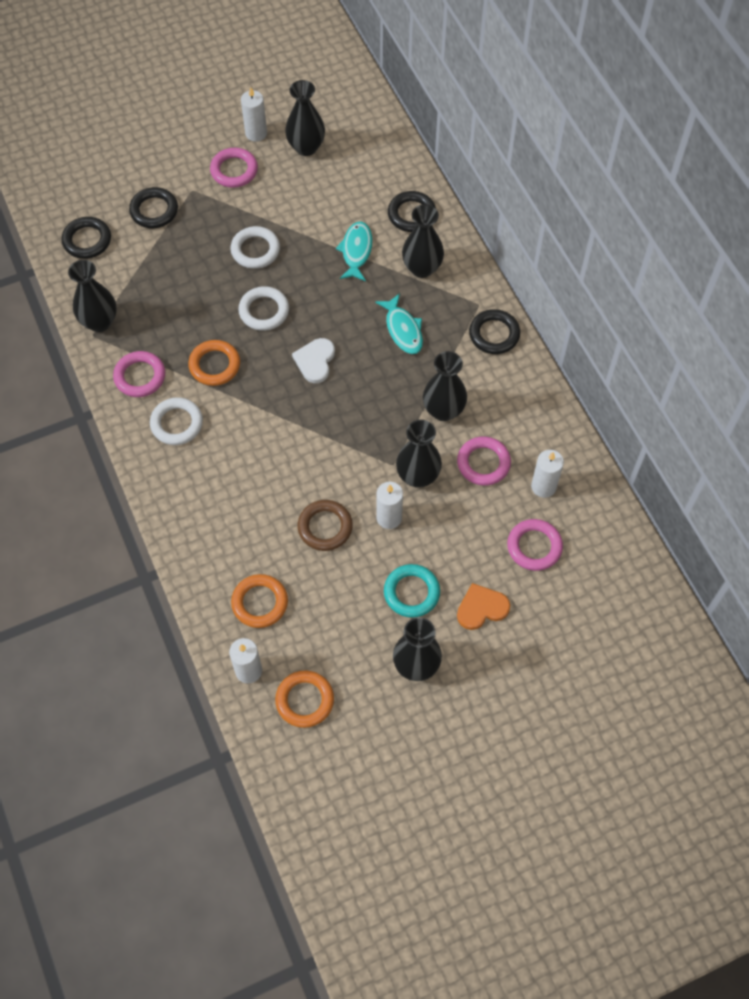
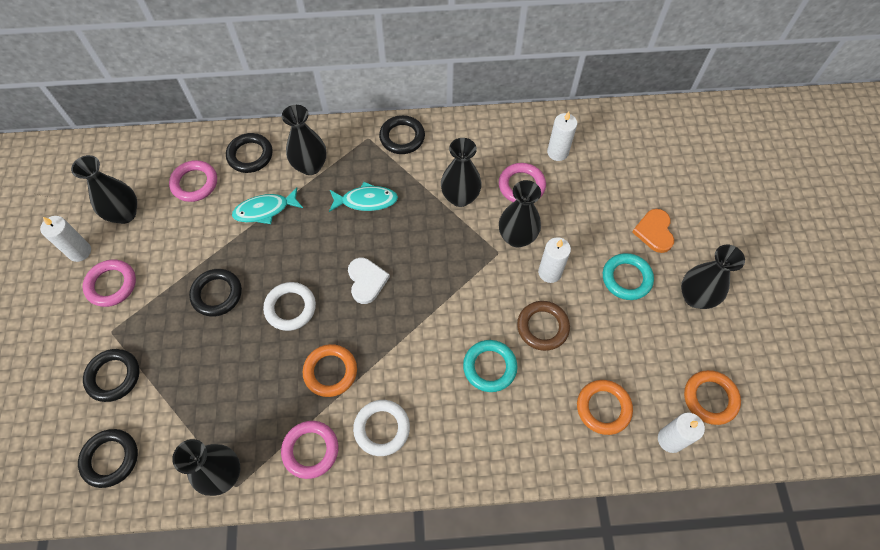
camera: 70 degrees left, 0 degrees up
(255, 250) = (217, 294): white ring -> black ring
(266, 492) = (489, 367): none -> turquoise ring
(315, 361) = (366, 281): white heart -> white heart turned 135 degrees counterclockwise
(356, 251) = (265, 210): turquoise fish -> turquoise fish turned 45 degrees counterclockwise
(534, 547) = (609, 177): pink ring -> pink ring (194, 183)

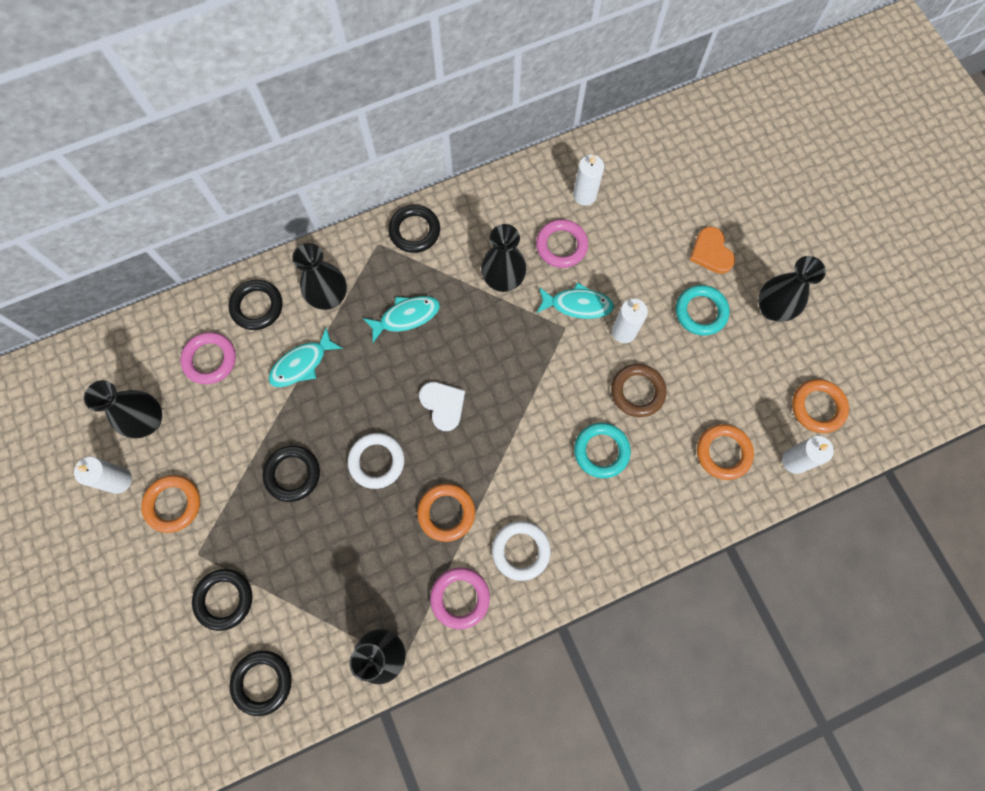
camera: 20 degrees left, 10 degrees up
(111, 285) = (173, 504): pink ring -> orange ring
(517, 237) = (577, 305): black vase -> turquoise fish

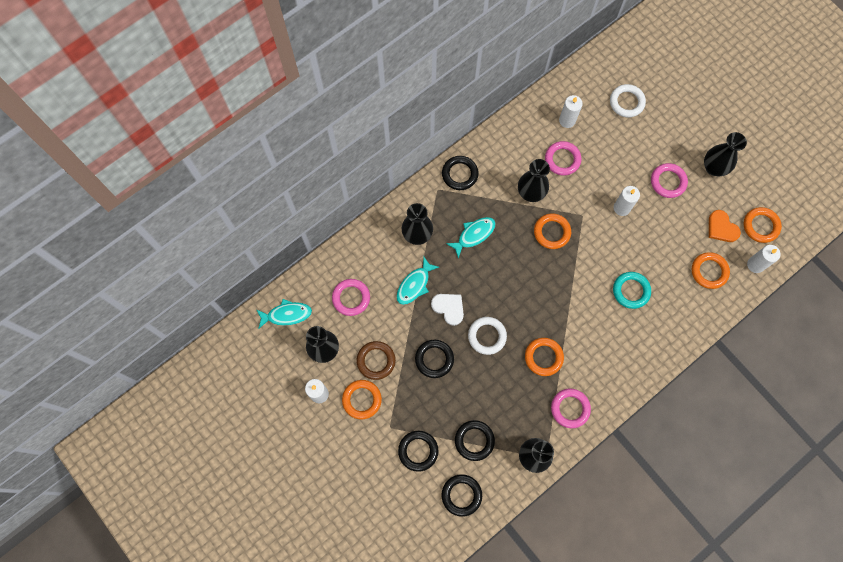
camera: 15 degrees left, 0 degrees up
(257, 306) = (370, 254): black ring -> black ring (474, 440)
(443, 405) = (518, 287): white heart -> white heart (449, 308)
(515, 340) = (552, 232): none -> orange ring
(521, 551) = (599, 368): white ring -> white ring (626, 102)
(577, 305) = (585, 197): turquoise fish -> turquoise fish (287, 314)
(637, 392) = (642, 246): brown ring -> brown ring (376, 361)
(701, 312) = (668, 182): turquoise ring -> pink ring
(711, 252) = (663, 139): orange heart -> orange heart (721, 228)

